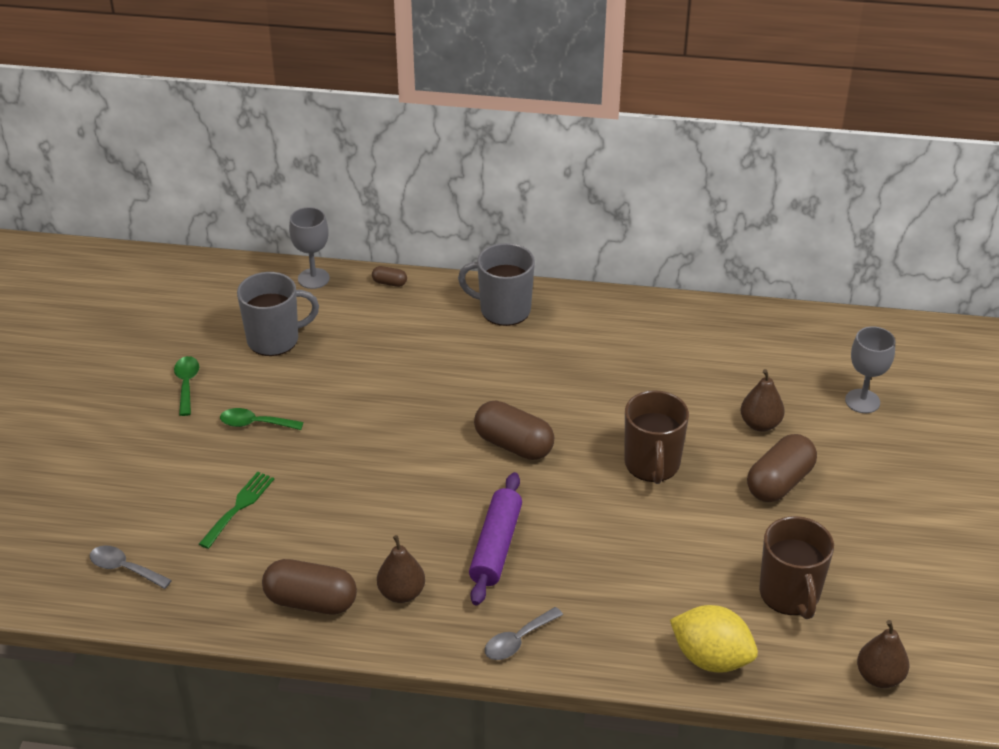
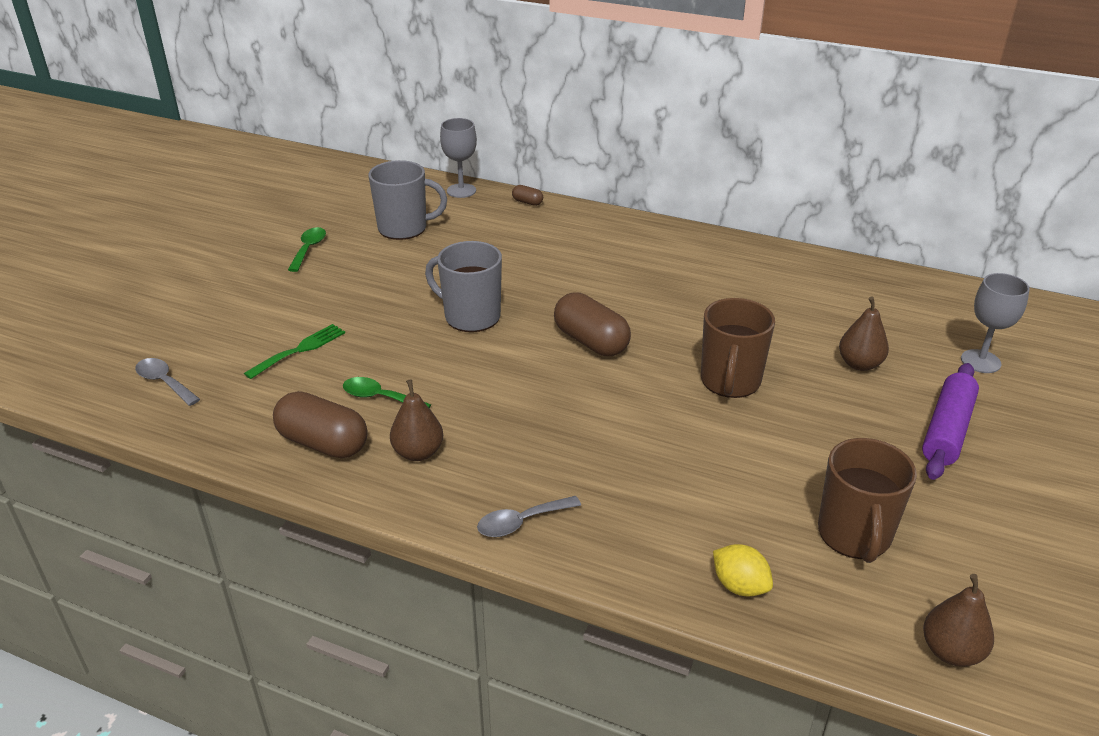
camera: 15 degrees right, 5 degrees down
(255, 424) = (352, 287): green spoon -> green spoon (379, 397)
(496, 546) = (535, 427): purple rolling pin -> purple rolling pin (947, 430)
(503, 310) = (624, 235): grey mug -> grey mug (471, 316)
(711, 658) = (739, 586): yellow lemon -> yellow lemon, size x0.62
(779, 482) = (868, 421): brown capsule -> none

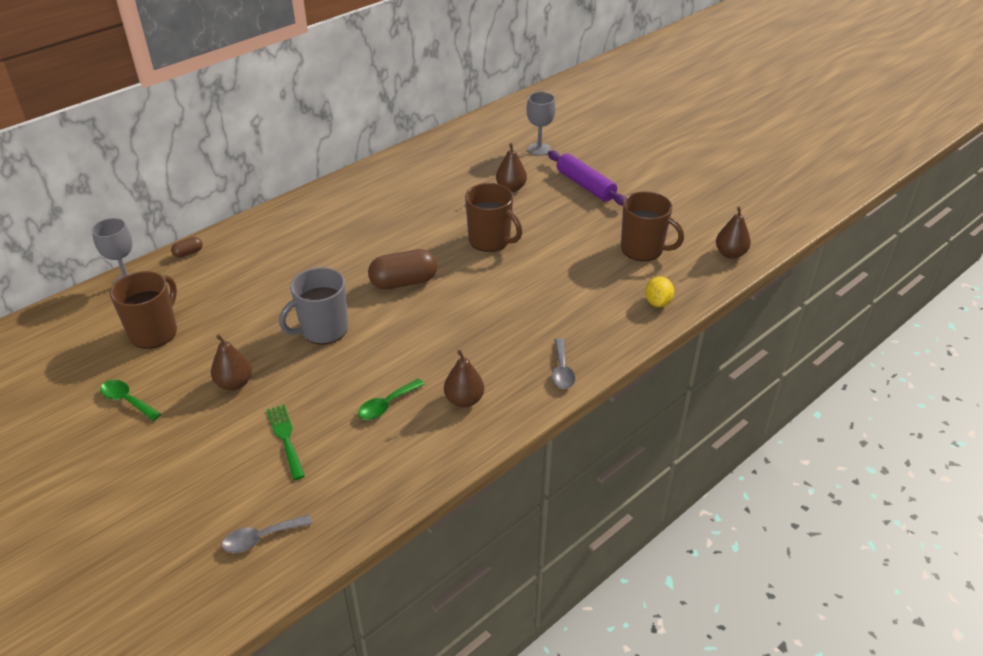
camera: 65 degrees left, 5 degrees up
(323, 443) = (419, 448): brown capsule -> none
(360, 294) = (234, 383): none -> brown pear
(404, 228) = (154, 332): grey mug -> brown mug
(739, 586) = (657, 302): yellow lemon -> yellow lemon turned 60 degrees counterclockwise

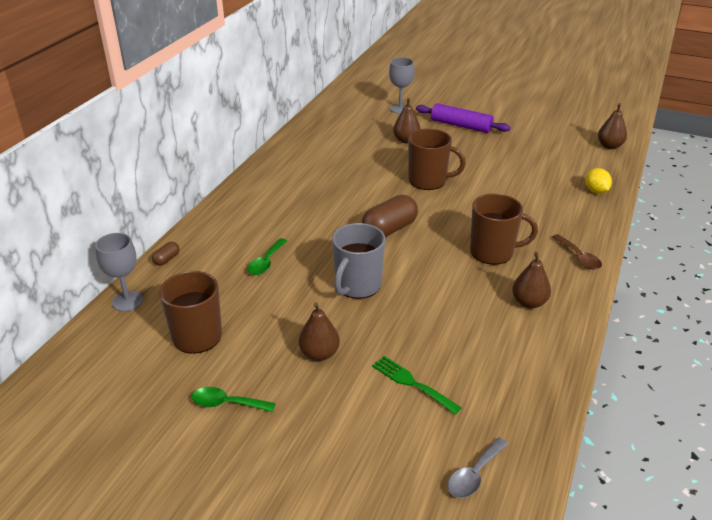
camera: 25 degrees left, 5 degrees down
(386, 405) = (471, 327): green spoon -> green spoon (266, 262)
(562, 370) = (579, 257): grey spoon -> brown spoon
(643, 249) = (548, 158): brown mug -> brown mug (493, 252)

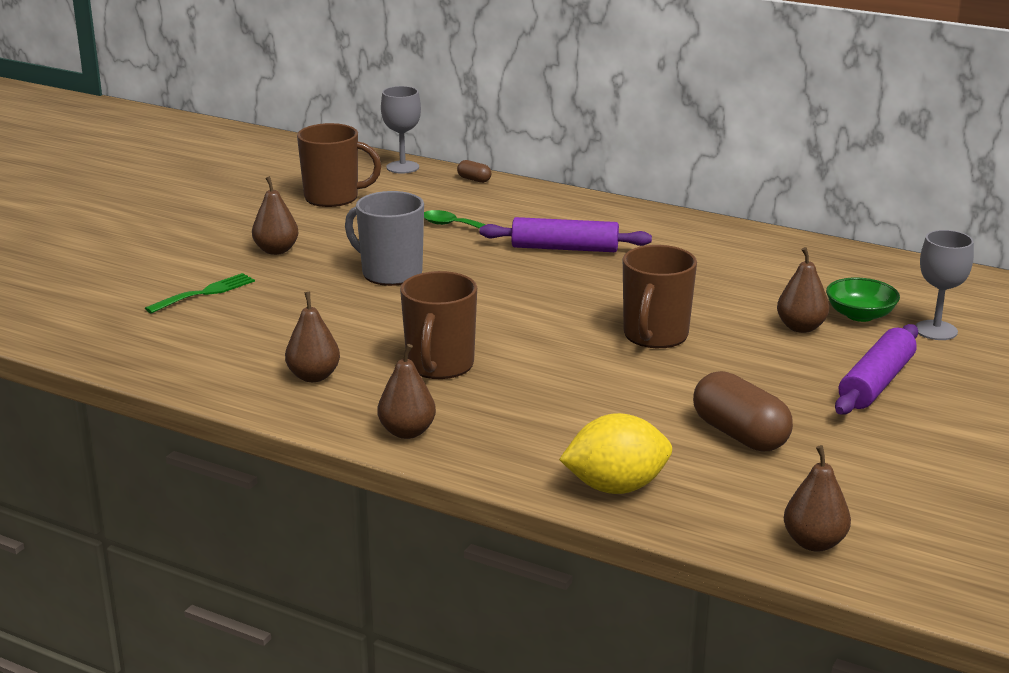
camera: 95 degrees right, 10 degrees down
(226, 403) = (227, 211): green spoon -> none
(306, 213) = (565, 248): none -> purple rolling pin
(387, 125) = (860, 315): none -> green bowl
(389, 229) = (514, 298): brown capsule -> brown capsule (740, 435)
(474, 475) = (63, 312): grey spoon -> none
(579, 257) = (407, 432): brown spoon -> brown pear
(596, 191) = (616, 487): yellow lemon -> yellow lemon, size x1.62

